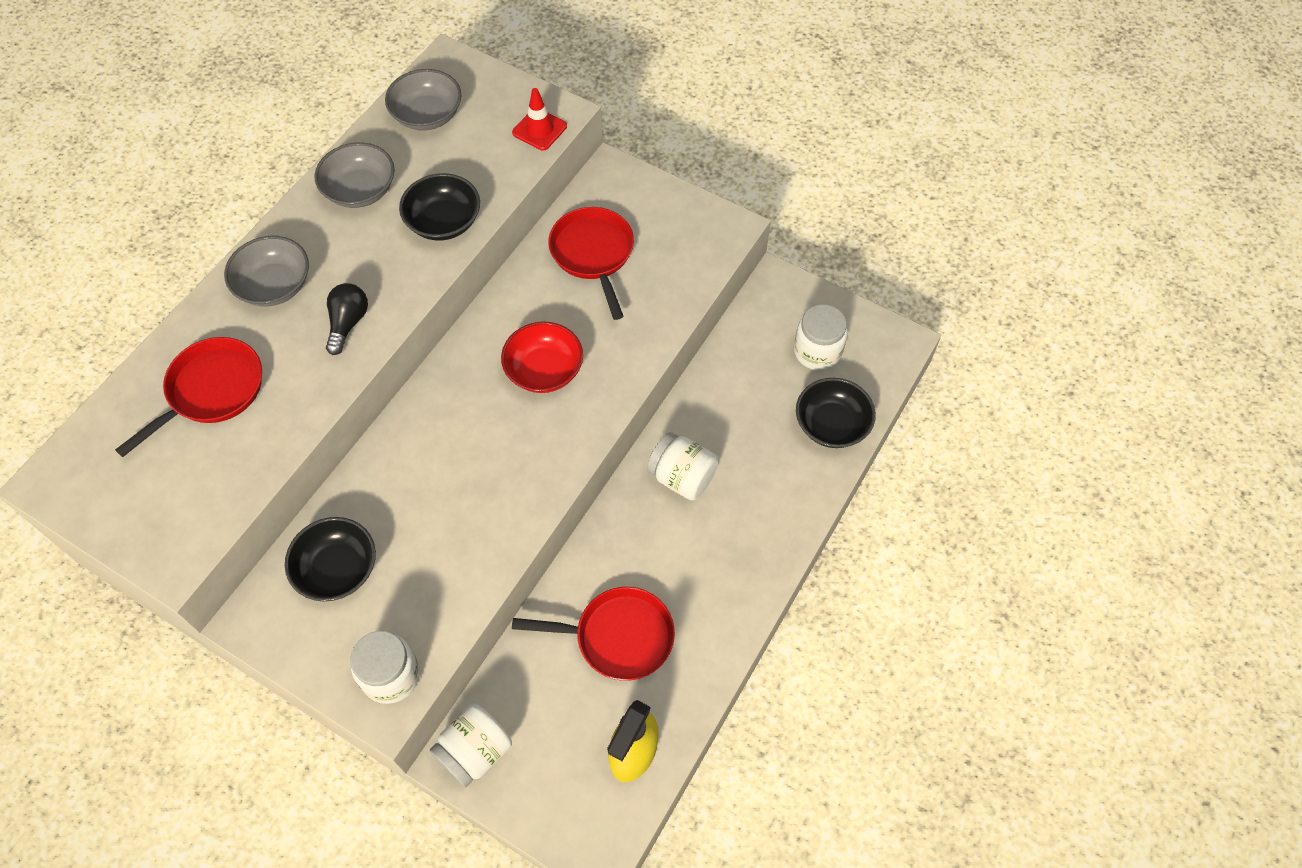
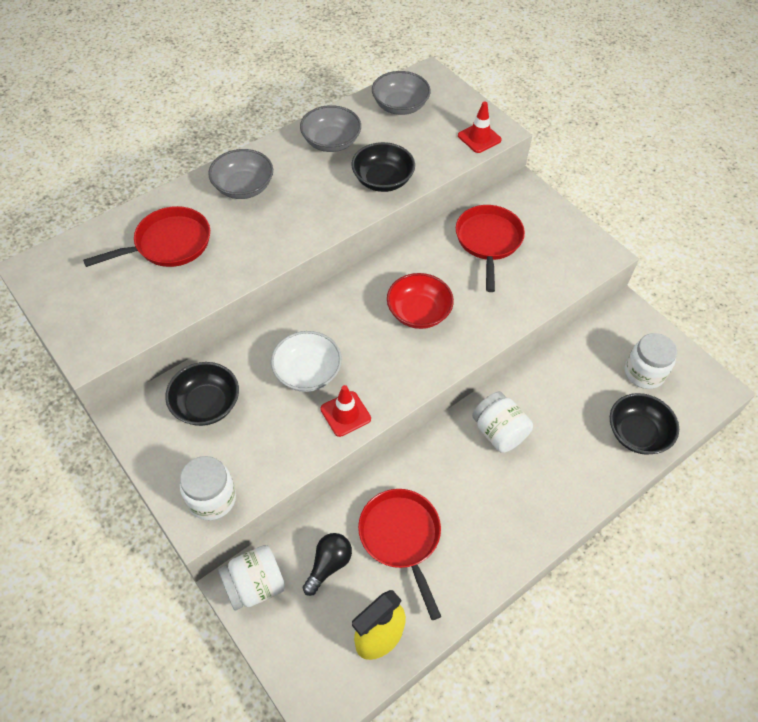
camera: 20 degrees right, 5 degrees down
(348, 323) = (284, 228): black light bulb -> black light bulb (328, 565)
(442, 488) = (307, 372): none -> white bowl
(506, 521) = (345, 414): none -> red traffic cone
(618, 636) = (401, 538): red pan -> red pan turned 135 degrees counterclockwise

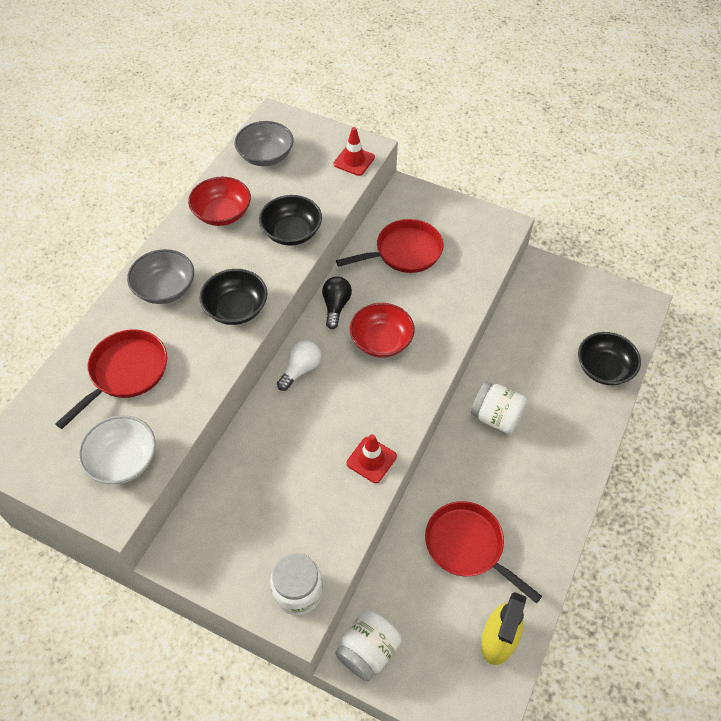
camera: 25 degrees left, 0 degrees up
(206, 404) = (240, 509): black bowl -> black bowl (236, 308)
(307, 372) = (315, 437): white bowl -> white bowl (123, 460)
(328, 565) = (421, 600): black light bulb -> black light bulb (336, 306)
(330, 308) = (301, 370): none -> white light bulb
(331, 142) = (222, 213): grey bowl -> red bowl
(488, 241) = (404, 252): red pan -> red pan turned 90 degrees clockwise
(644, 373) = (581, 314): white jar -> none

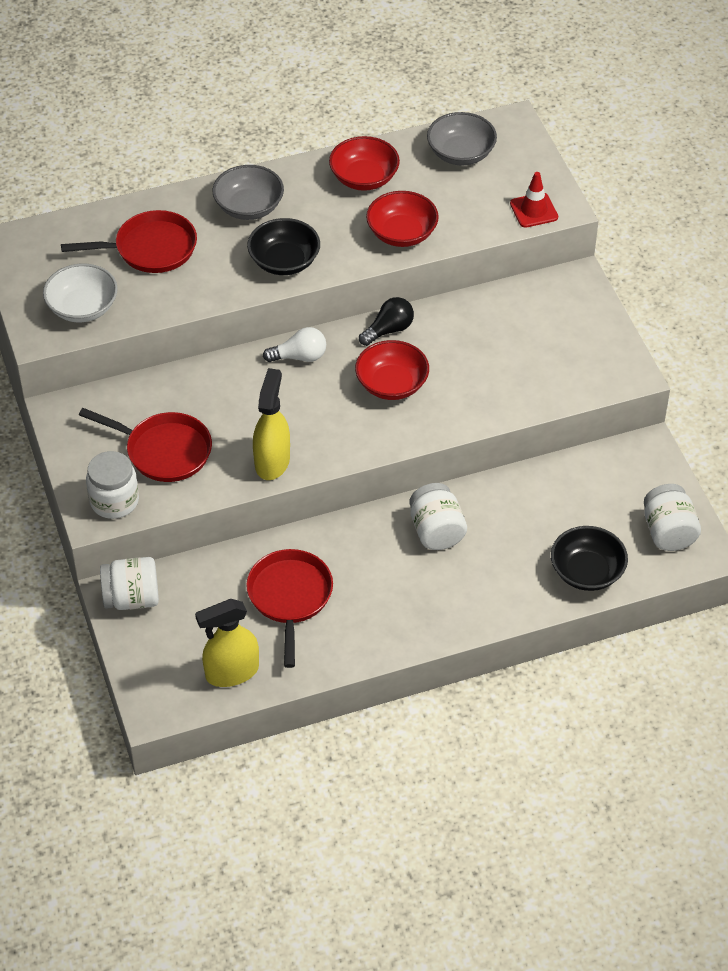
camera: 45 degrees right, 5 degrees down
(291, 232) = (402, 233): black bowl -> red bowl
(371, 460) = (272, 461): red traffic cone -> yellow spray bottle
(404, 252) = (505, 329): red pan -> red pan (163, 451)
(611, 307) = (668, 532): none -> white jar

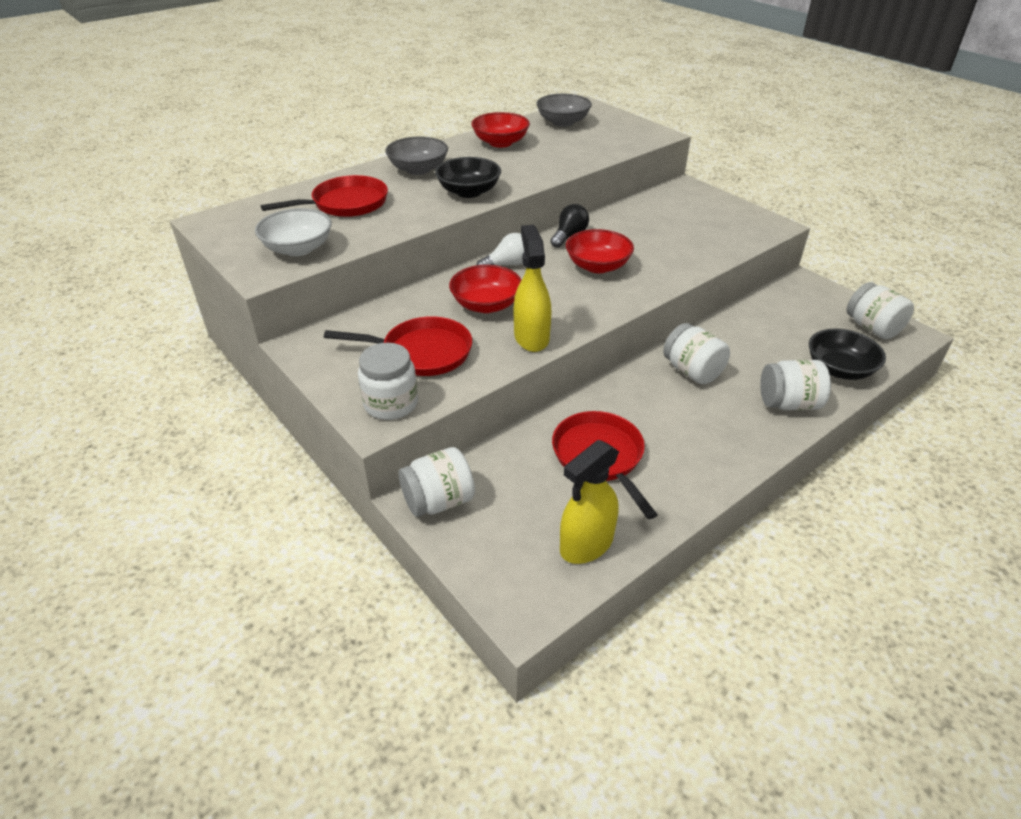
camera: 20 degrees left, 10 degrees down
(402, 233) = (553, 163): red bowl -> red bowl (486, 305)
(503, 595) = (788, 403): none -> white jar
(534, 210) = (641, 138): red traffic cone -> none

